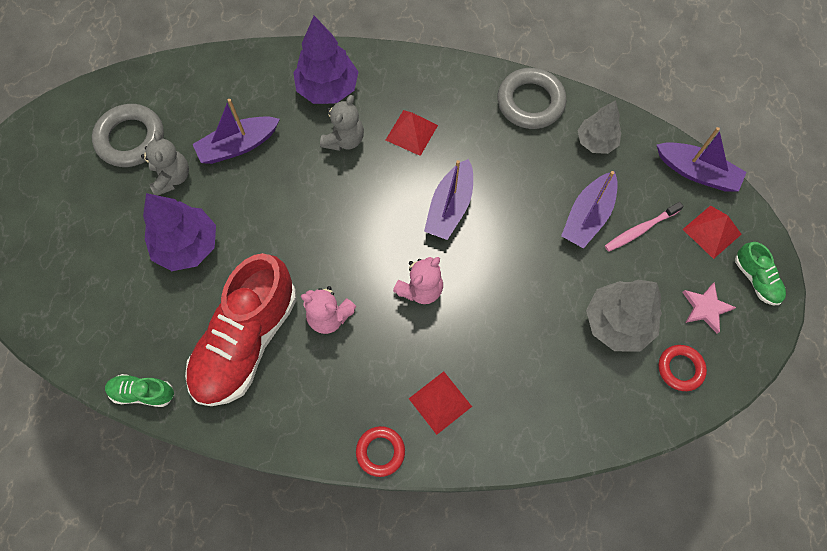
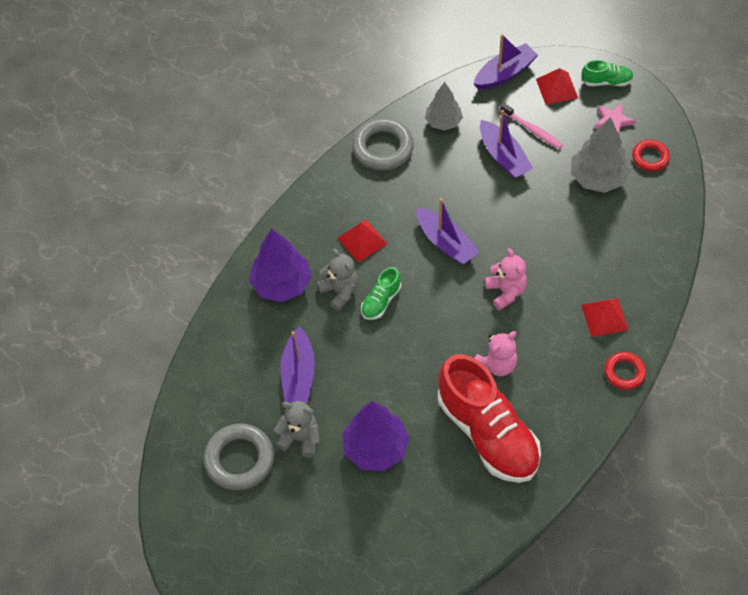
camera: 60 degrees left, 10 degrees down
(143, 393) = (495, 528): green shoe -> green shoe (381, 301)
(640, 230) = (532, 130): pink toothbrush -> pink toothbrush turned 45 degrees counterclockwise

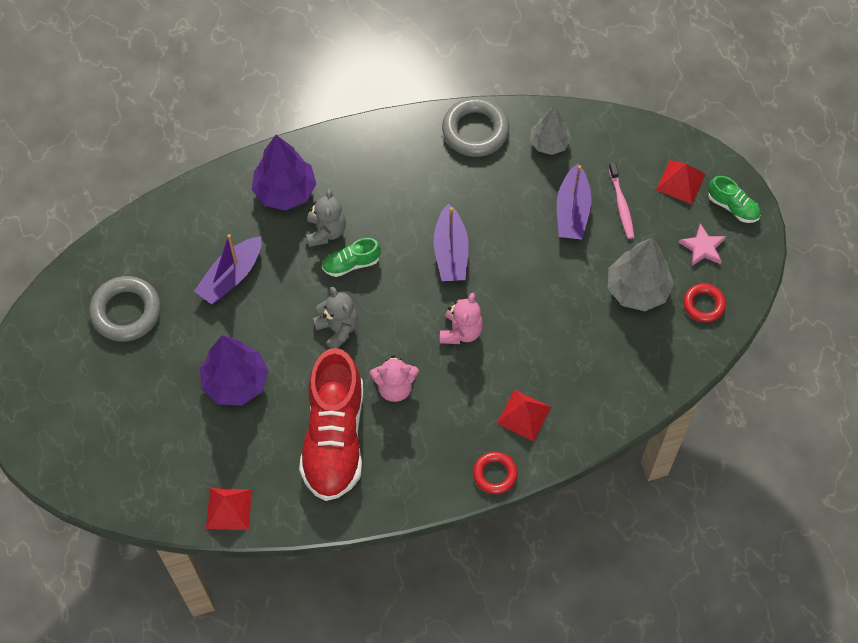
camera: 35 degrees right, 5 degrees up
(300, 438) = (186, 330): grey teddy bear -> grey teddy bear (337, 329)
(362, 240) = (383, 200): red pyramid -> red pyramid (229, 508)
(505, 73) = (646, 136): purple boat -> none

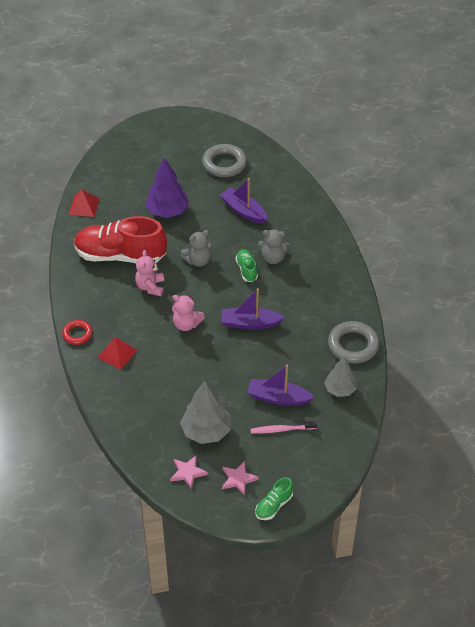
camera: 95 degrees right, 15 degrees down
(285, 191) = (306, 239): purple tree -> none
(680, 182) = (300, 472): red pyramid -> none
(703, 304) = (187, 472): red ring -> pink star

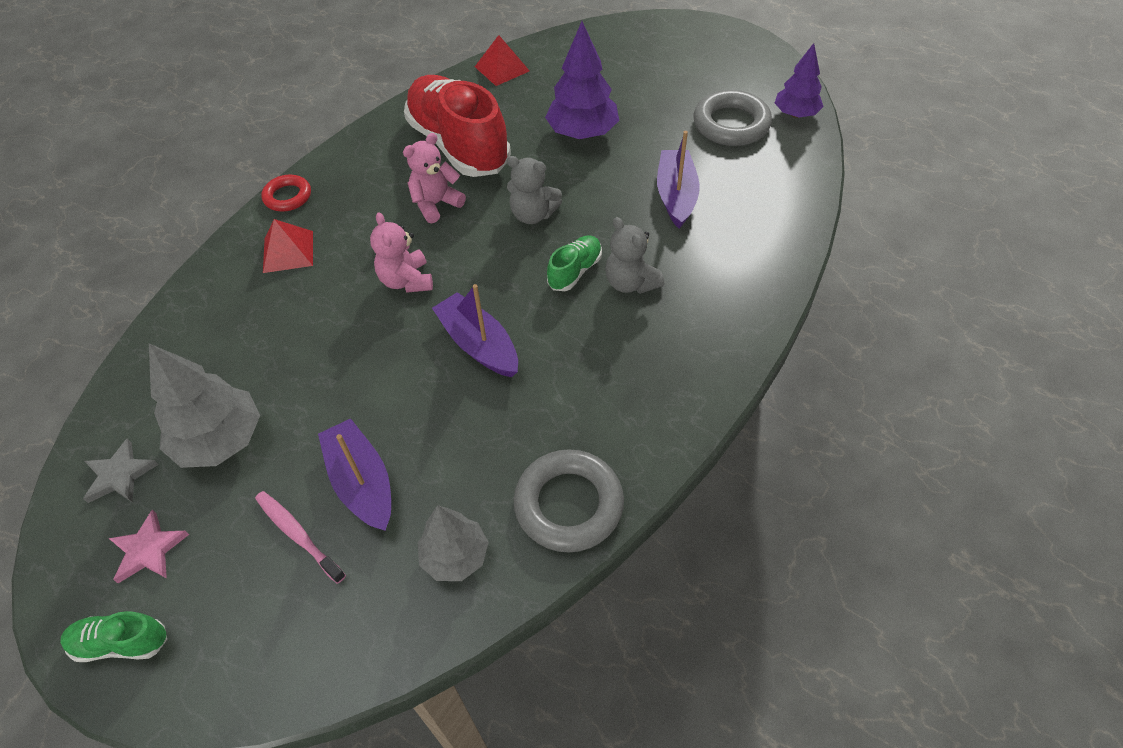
camera: 50 degrees right, 5 degrees up
(187, 472) = (120, 475): pink star -> grey star
(244, 141) = (795, 114): none -> purple tree

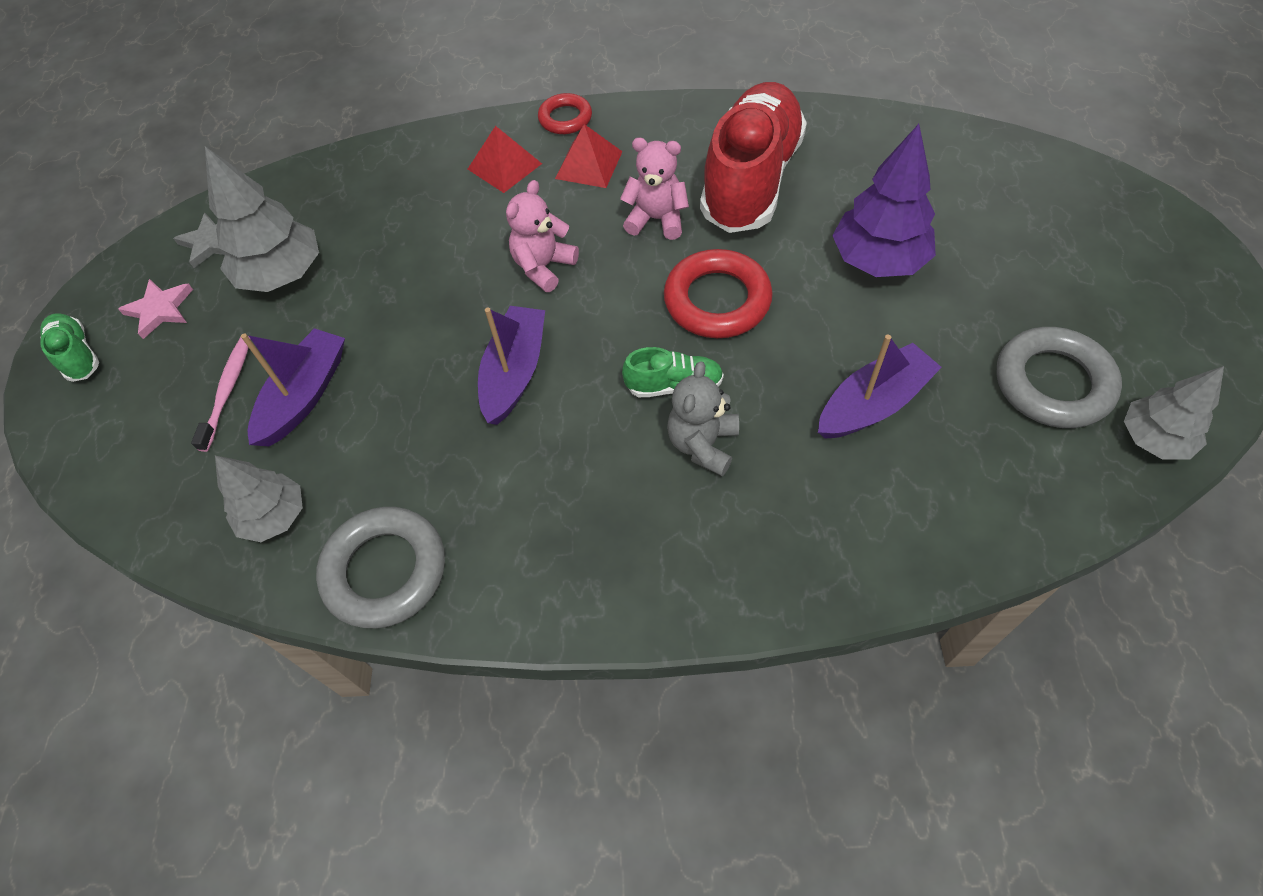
camera: 55 degrees right, 5 degrees up
(502, 69) = (898, 133): red pyramid -> red pyramid (588, 165)
(533, 215) = (717, 300): grey teddy bear -> red ring
(795, 114) = (1153, 439): purple tree -> grey tree

